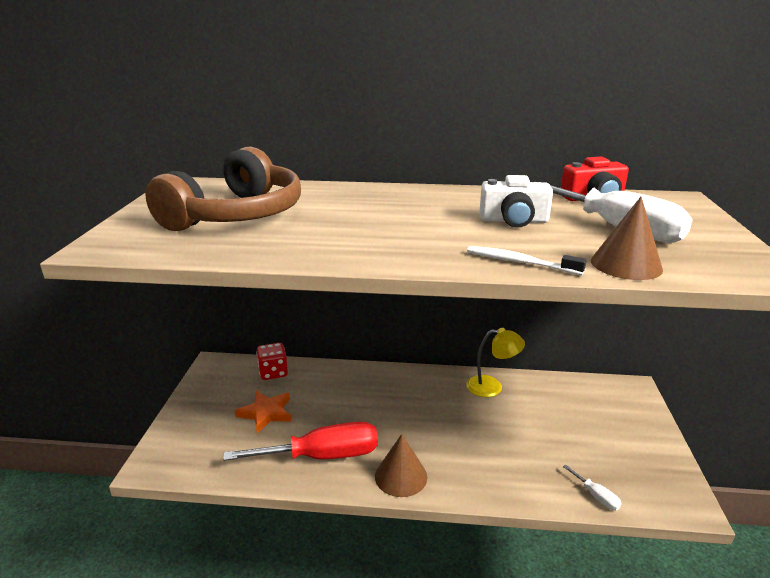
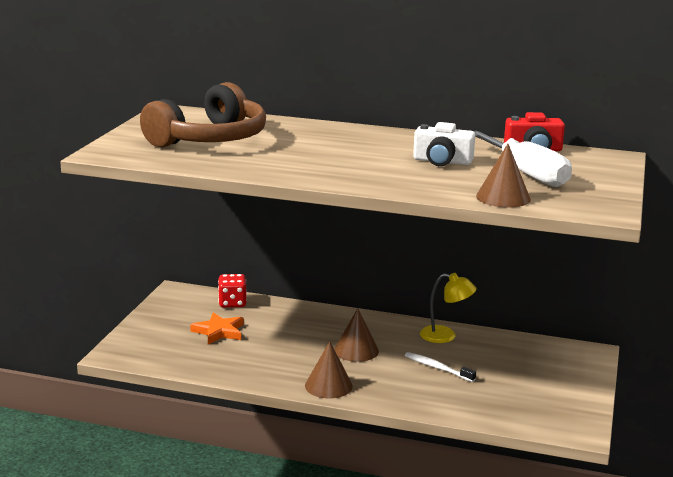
camera: 10 degrees right, 5 degrees down
(322, 456) = (263, 365): red screwdriver -> none
(413, 419) = (356, 350): none -> brown cone
(520, 262) = (420, 189): white toothbrush -> white toothbrush (437, 368)
(596, 496) = (499, 417): white screwdriver -> none

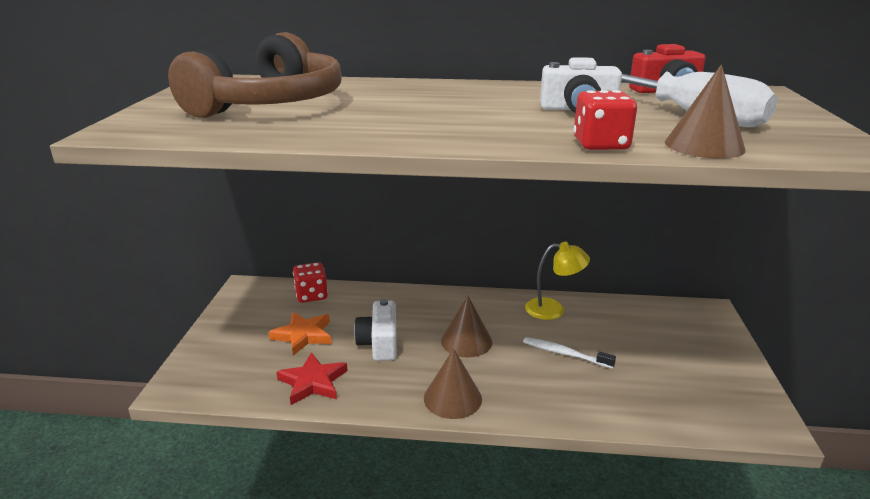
camera: 10 degrees left, 5 degrees up
(220, 363) = (313, 382): none -> red star
(281, 344) = (379, 343): none -> white camera
(430, 191) = (600, 145): none -> red dice

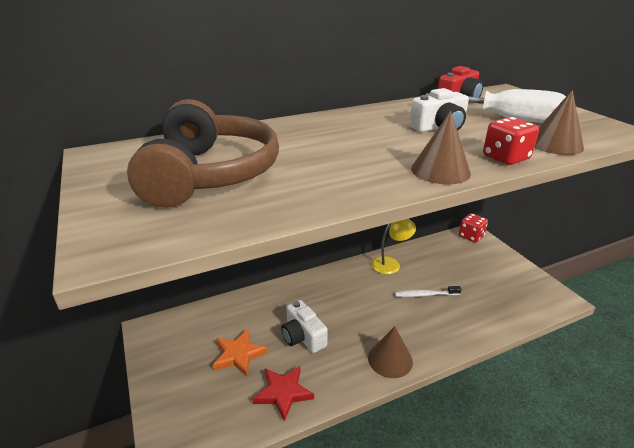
camera: 30 degrees left, 5 degrees up
(311, 295) = (213, 315): red dice -> red dice (471, 236)
(466, 341) = (360, 310): brown cone -> brown cone (440, 170)

